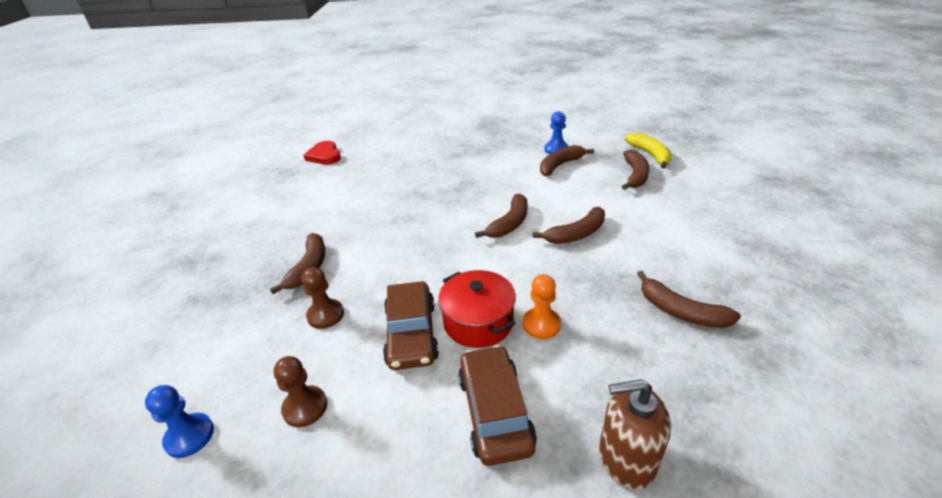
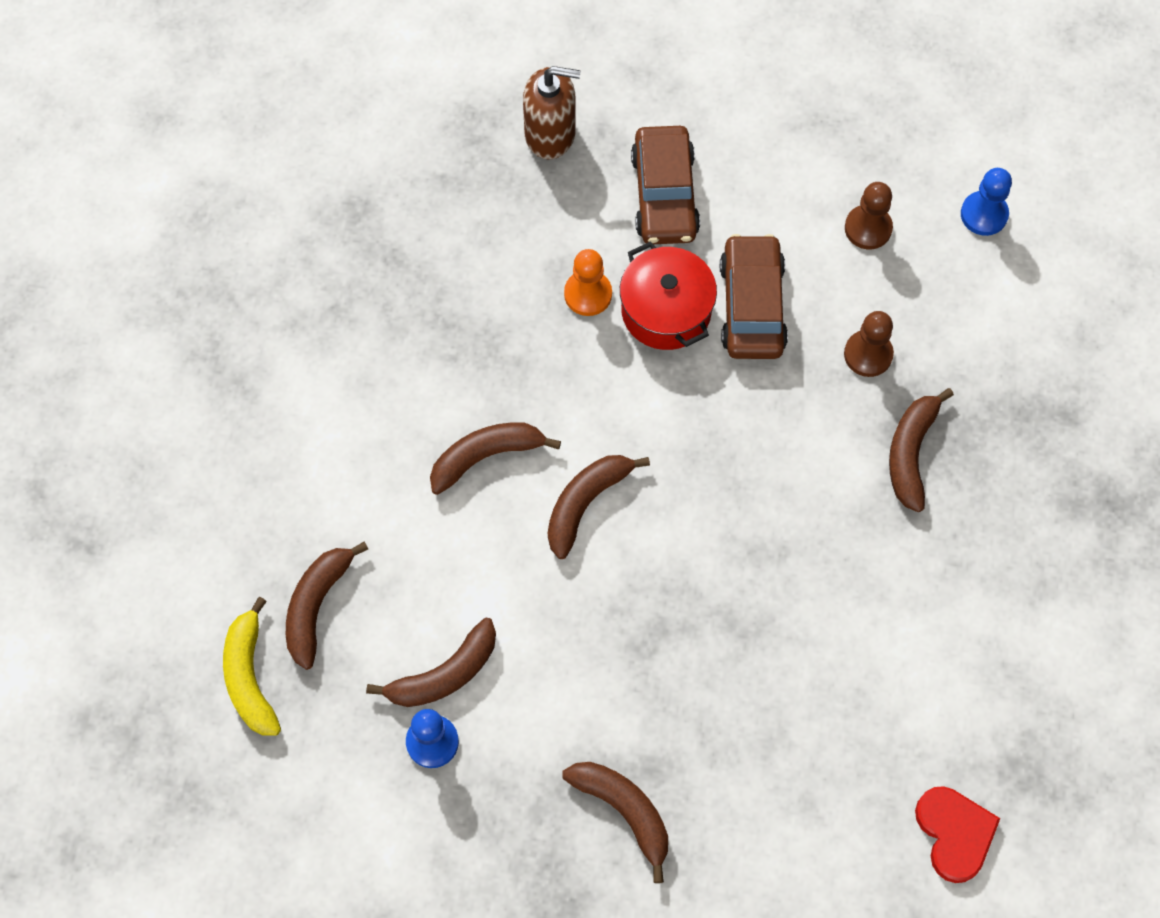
camera: 175 degrees left, 30 degrees up
(681, 311) = (409, 286): brown banana -> brown banana (624, 811)

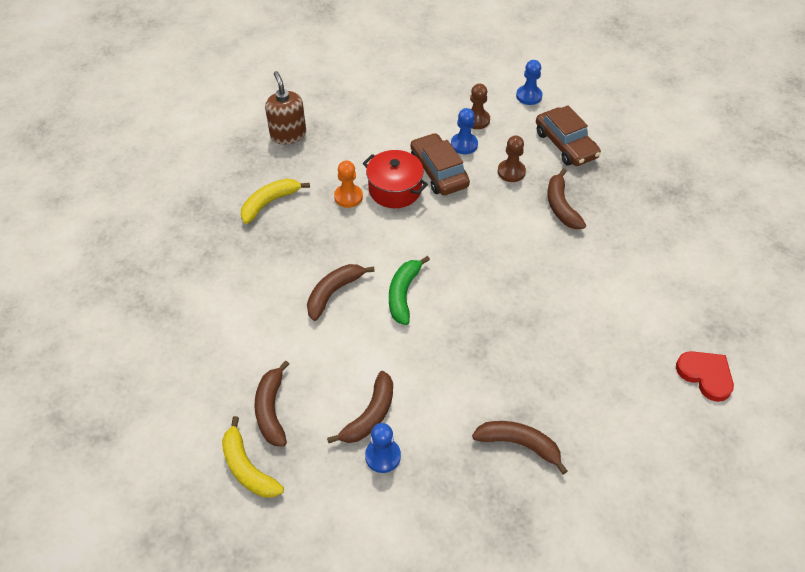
camera: 25 degrees left, 15 degrees down
(464, 255) = (269, 203): none -> yellow banana
(550, 134) = (288, 134): brown soap dispenser -> brown soap dispenser turned 90 degrees counterclockwise
(586, 503) = (403, 294): brown banana -> green banana
(664, 194) = (364, 140): brown car -> brown car (565, 144)
(820, 269) = (464, 144): none -> blue pawn

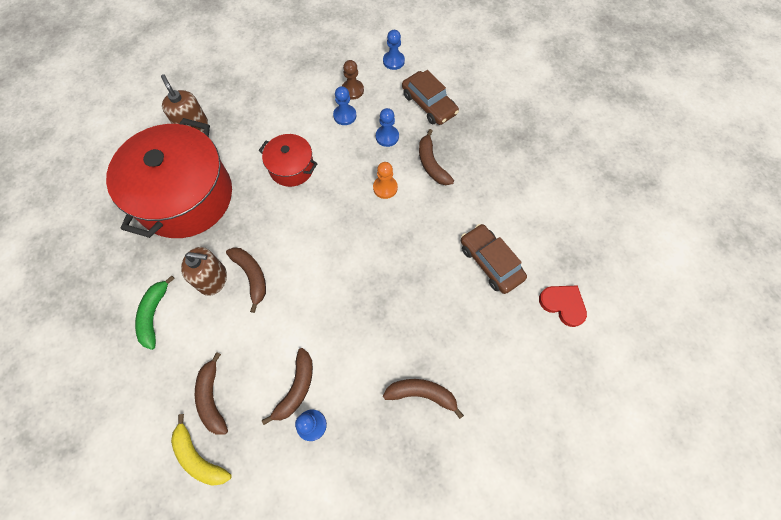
camera: 10 degrees left, 15 degrees up
(269, 203) = (185, 196): yellow banana -> red pot
(289, 289) = (213, 279): none -> brown soap dispenser
(333, 293) = (251, 276): brown banana -> brown banana turned 120 degrees clockwise
(348, 197) = (253, 180): orange pawn -> orange pawn (385, 188)
(403, 294) = (311, 268): green banana -> green banana (154, 315)
(439, 172) = (327, 145): brown car -> brown car (490, 262)
(511, 172) = (387, 137): brown pawn -> blue pawn

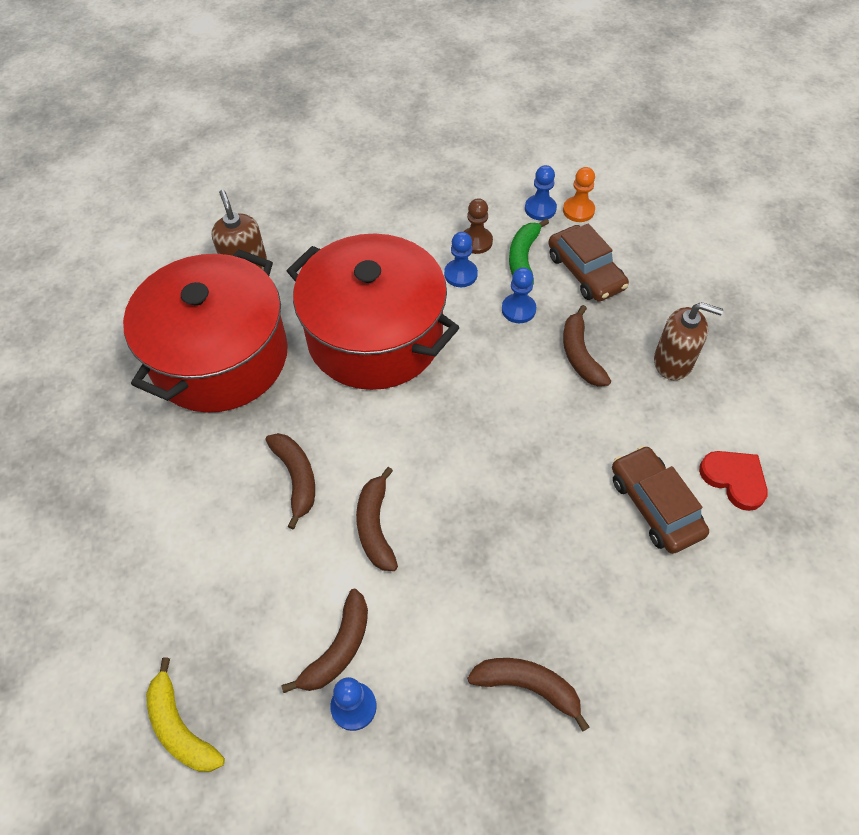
camera: 10 degrees right, 10 degrees down
(154, 315) = (150, 513): green banana -> green banana (523, 258)
(212, 398) = (214, 644): brown banana -> brown banana (375, 526)
(213, 279) = (240, 475): brown soap dispenser -> brown soap dispenser (673, 362)
(291, 168) = (375, 336): red pot -> red pot, size x2.06
(385, 188) = (507, 379): orange pawn -> orange pawn (578, 210)
(563, 304) = (763, 584): red heart -> red heart (734, 479)

